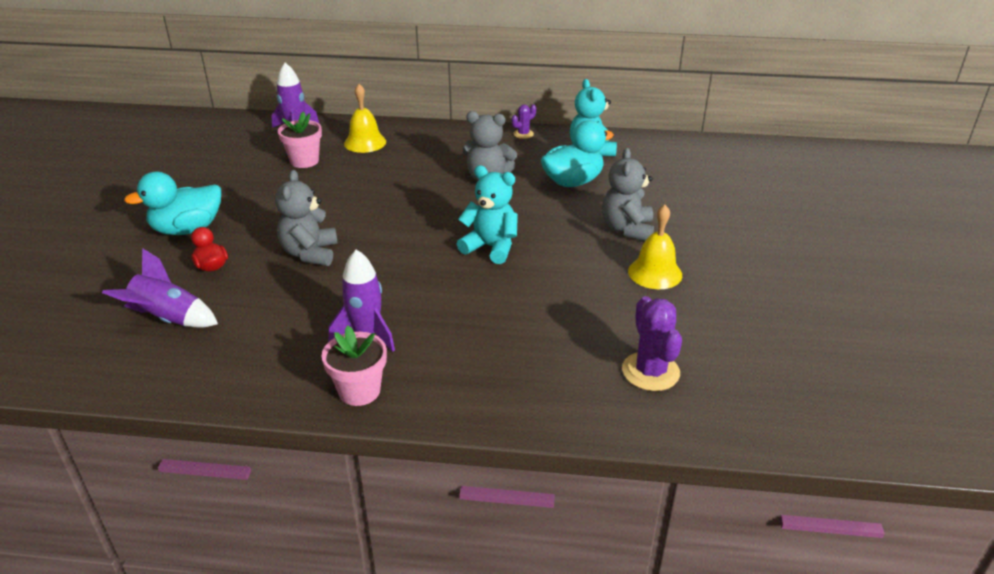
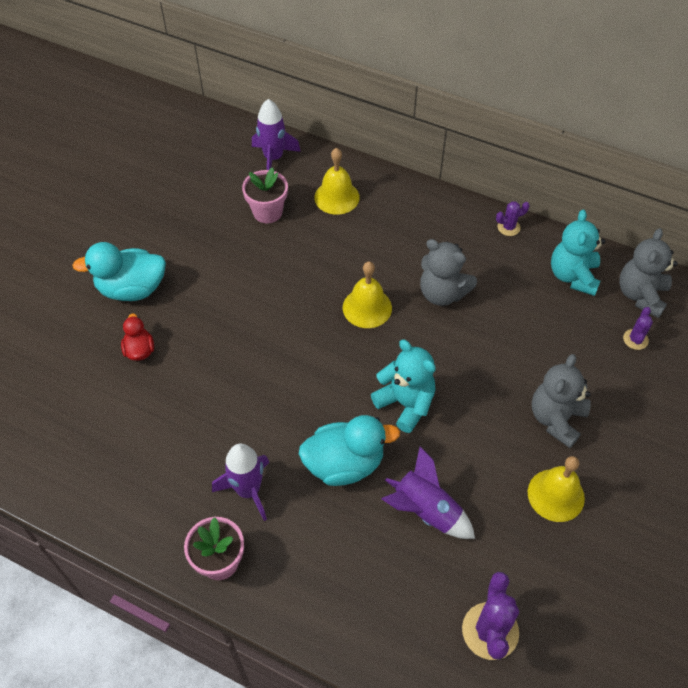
camera: 20 degrees right, 20 degrees up
(168, 319) = (86, 412): purple rocket -> purple rocket (426, 511)
(310, 253) = (232, 359): grey teddy bear -> grey teddy bear (640, 295)
(425, 198) = (367, 307): none -> yellow bell
(573, 182) = (530, 325): turquoise duck -> turquoise duck (344, 464)
(662, 174) = (635, 339): none -> purple cactus

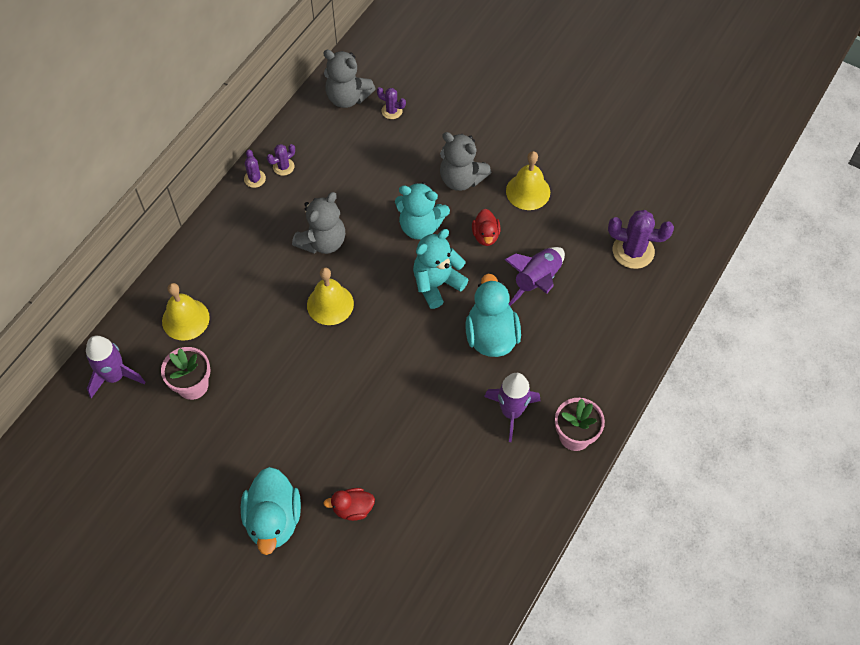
camera: 85 degrees left, 5 degrees up
(480, 450) = (485, 235): none -> red duck
(530, 249) = (283, 167): none -> purple cactus
(573, 276) = (319, 140): turquoise teddy bear -> turquoise teddy bear (420, 226)

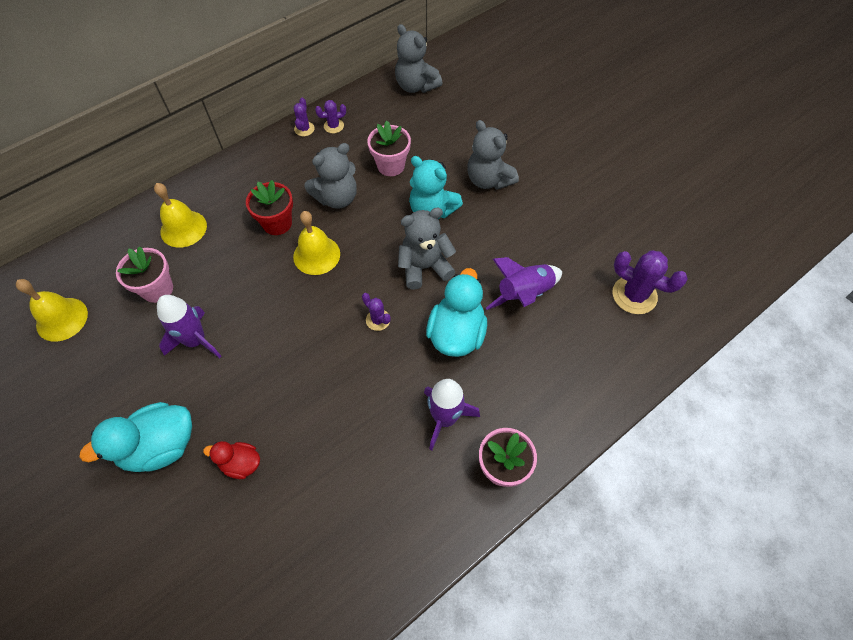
camera: 20 degrees right, 0 degrees up
(115, 376) = (96, 259): purple rocket -> purple rocket (196, 341)
(273, 519) = (160, 446): turquoise duck -> turquoise duck turned 45 degrees clockwise
(276, 285) = (277, 223): none -> red flower pot
(360, 192) = (391, 165): none -> pink flower pot
(392, 111) = (450, 106): purple cactus -> purple cactus (378, 320)
(437, 284) = (424, 267): turquoise teddy bear -> grey teddy bear
(485, 235) = (490, 237): red duck -> none
(528, 191) = (548, 208): yellow bell -> yellow bell (62, 319)

